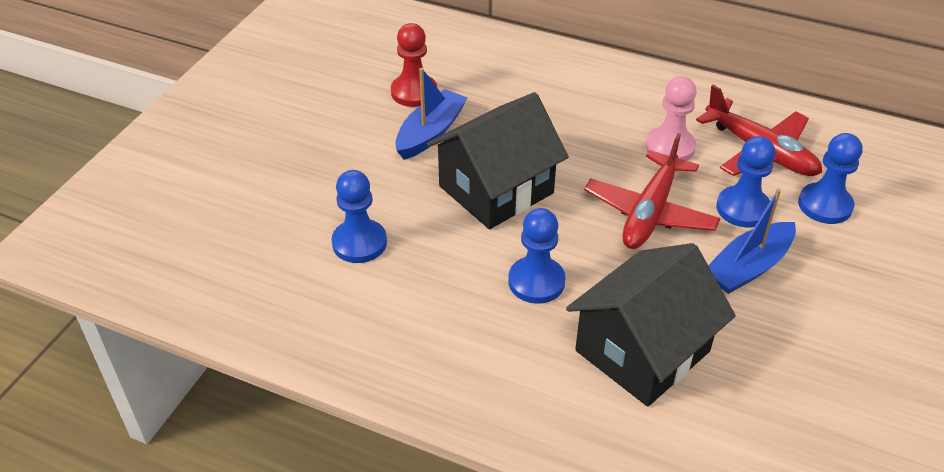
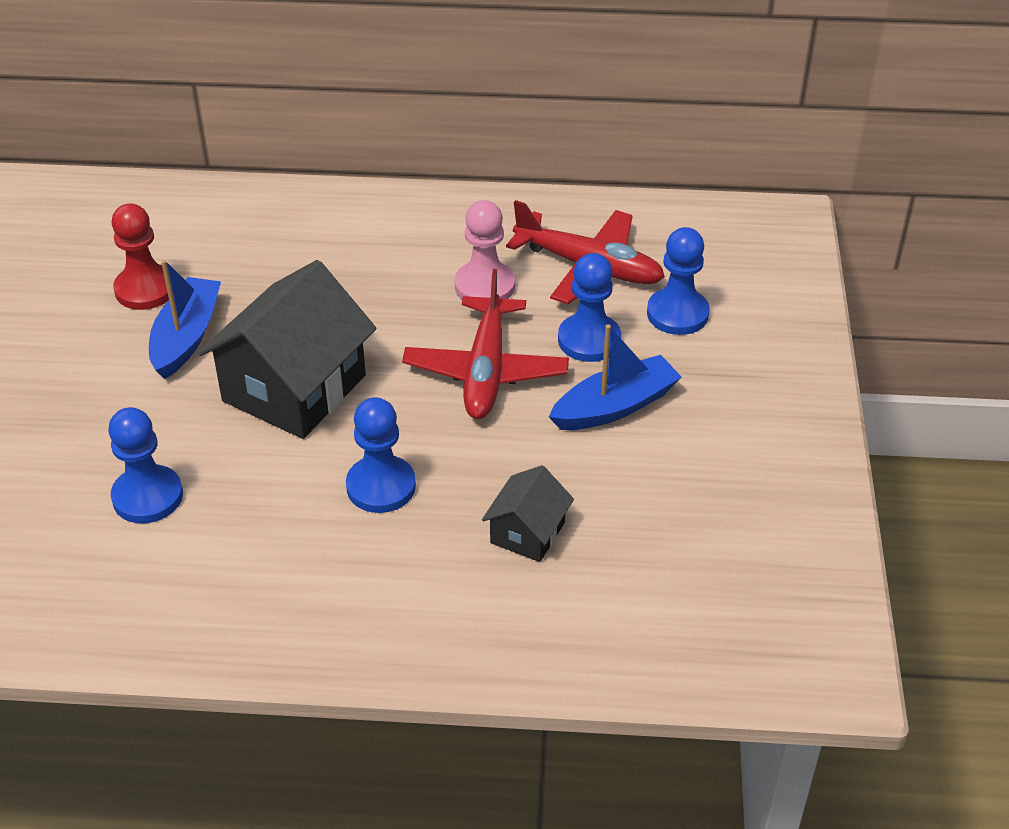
camera: 20 degrees left, 0 degrees up
(642, 351) = (527, 532): black house -> black house, size x0.50
(748, 267) = (615, 406): blue boat -> blue boat turned 150 degrees counterclockwise

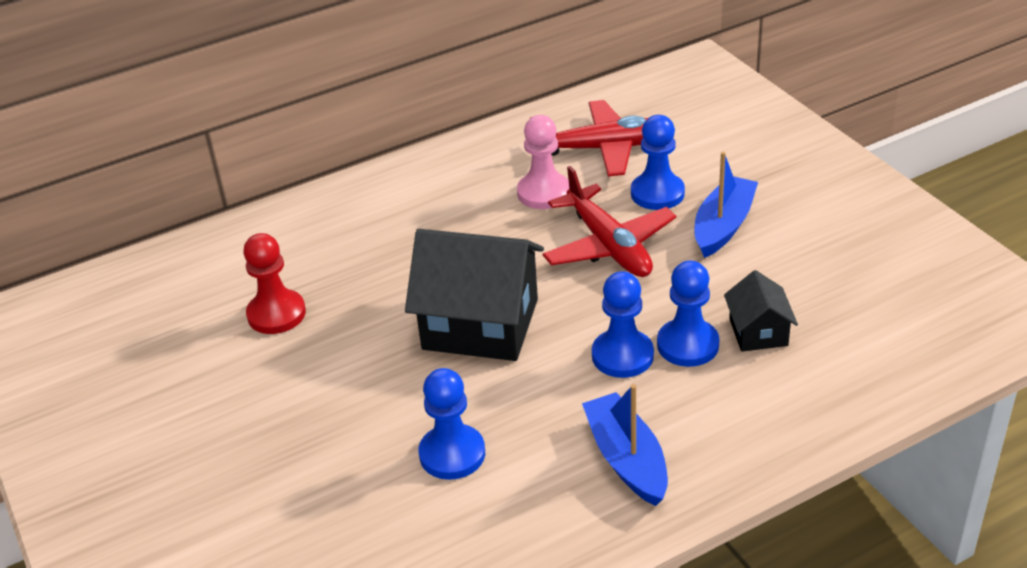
camera: 30 degrees left, 5 degrees down
(186, 337) = (351, 331): blue boat -> blue boat (626, 459)
(294, 388) = (480, 324): black house -> black house turned 75 degrees counterclockwise
(677, 314) = (697, 151): blue pawn -> blue pawn (687, 345)

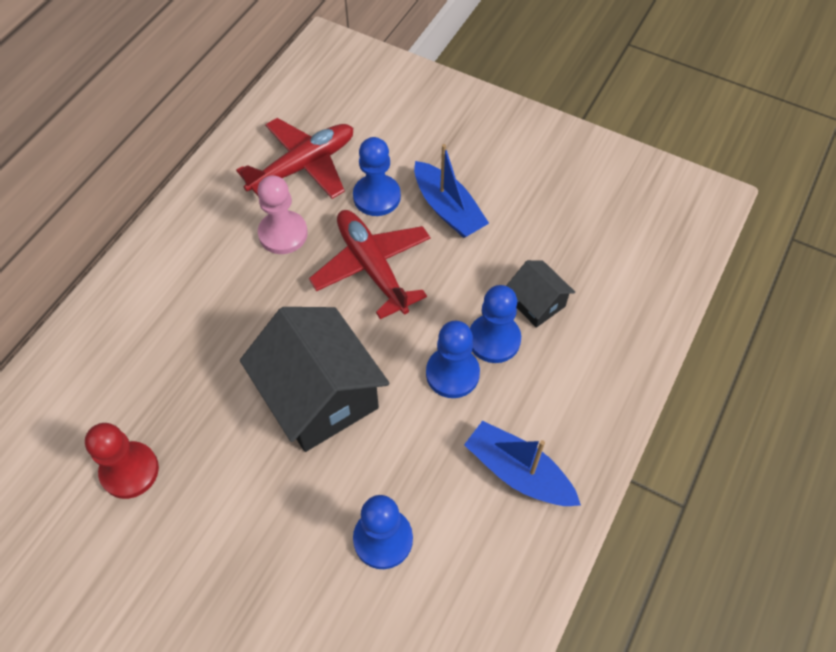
camera: 35 degrees left, 20 degrees up
(480, 324) = (319, 396): black house -> black house turned 75 degrees clockwise
(609, 246) = (372, 267): red plane -> red plane turned 150 degrees counterclockwise
(723, 226) = (448, 209): blue boat -> blue boat turned 150 degrees clockwise

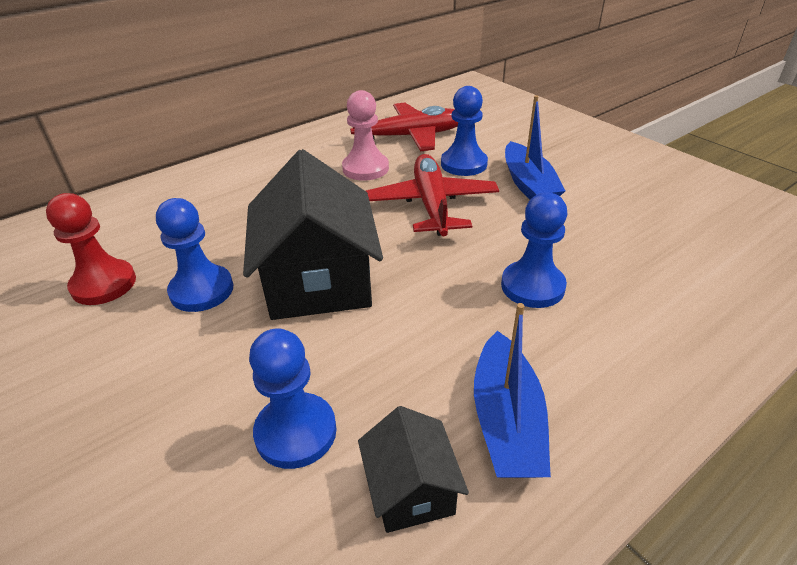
camera: 25 degrees right, 20 degrees down
(452, 373) = (470, 301): blue pawn -> blue pawn (202, 290)
(518, 472) = (506, 421): blue boat -> blue boat turned 150 degrees counterclockwise
(536, 303) = (596, 269): black house -> black house (411, 490)

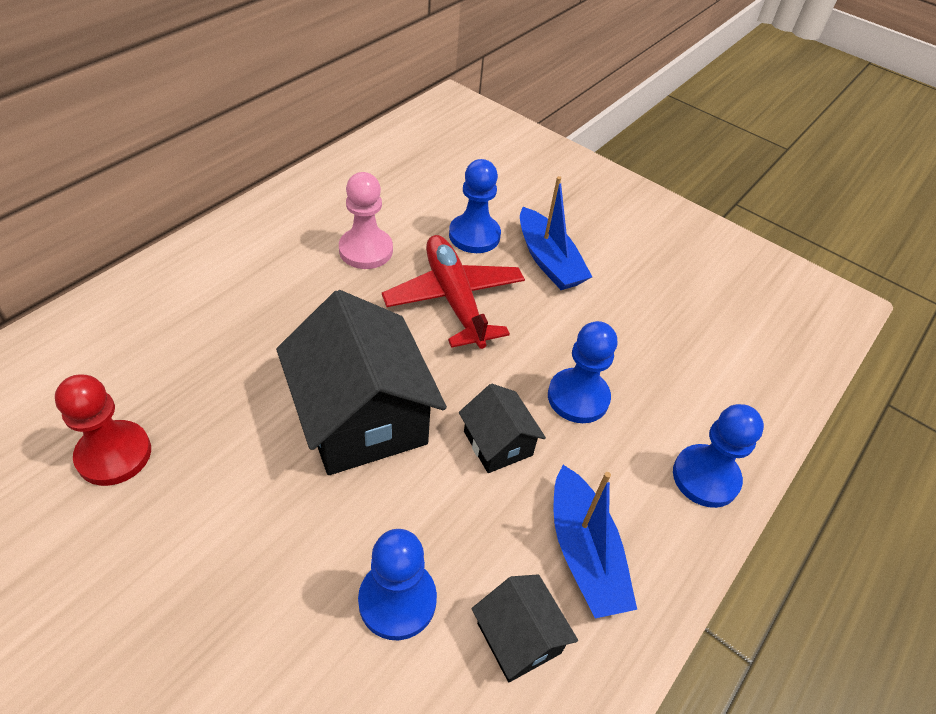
camera: 20 degrees left, 10 degrees up
(202, 290) = (236, 447): blue pawn -> blue pawn (705, 477)
(410, 136) = (404, 195): red plane -> none
(440, 314) = (498, 443): none -> black house

